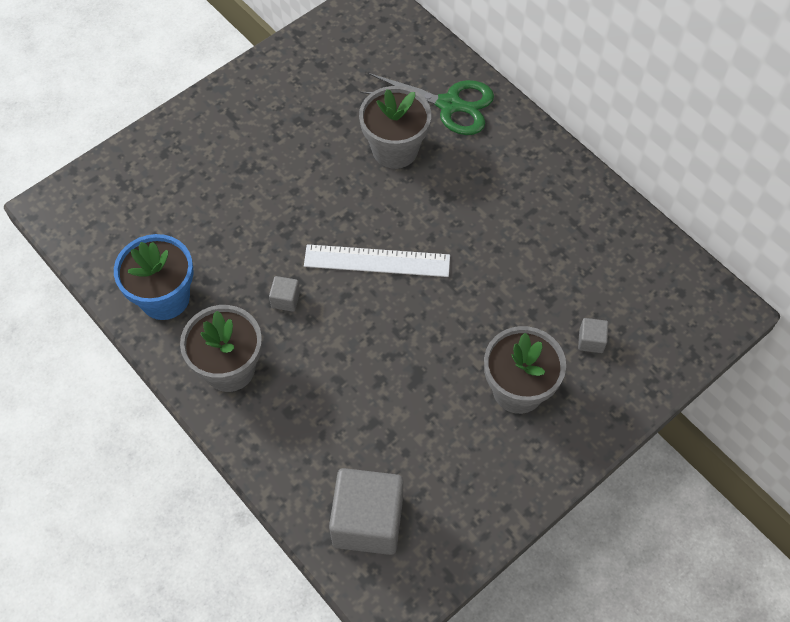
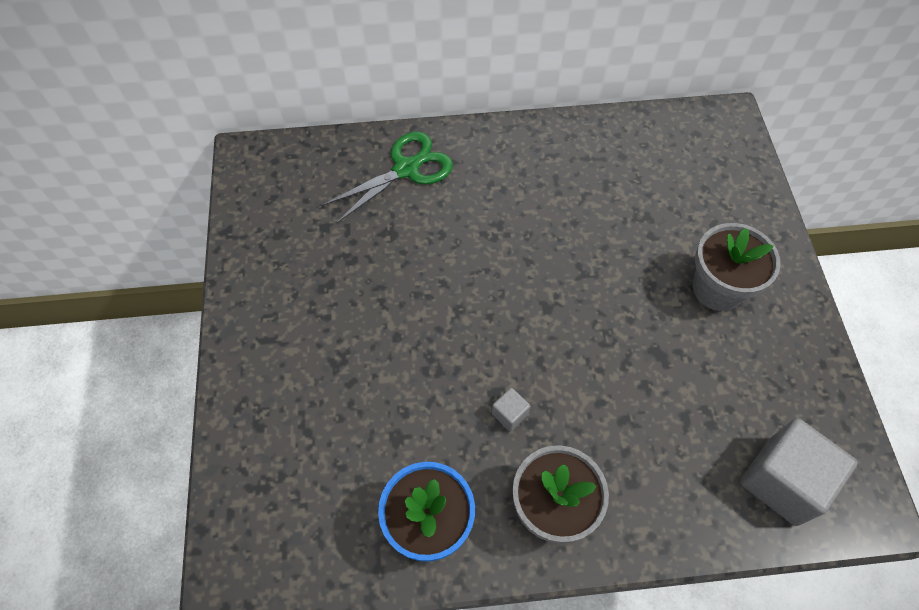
camera: 55 degrees left, 0 degrees up
(377, 261) = (522, 315): white ruler -> none
(395, 149) = (418, 233): grey flower pot -> none
(591, 341) = (703, 213): grey cube -> none

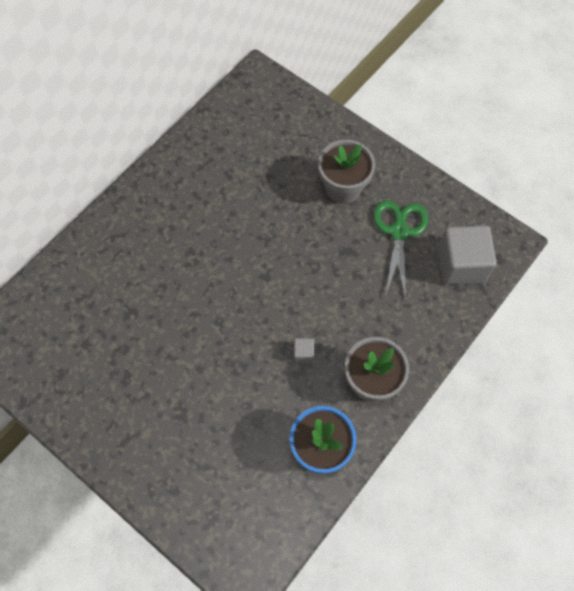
camera: 45 degrees left, 5 degrees up
(406, 169) = (98, 264): green scissors -> green scissors (399, 232)

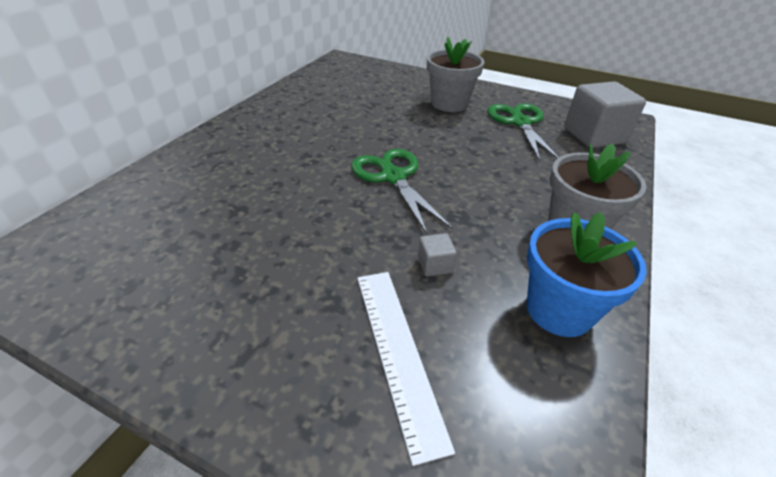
camera: 15 degrees left, 25 degrees down
(210, 457) = (397, 352): none -> white ruler
(254, 295) = (393, 177): none -> green scissors
(303, 353) = (477, 216): grey cube -> grey cube (434, 265)

